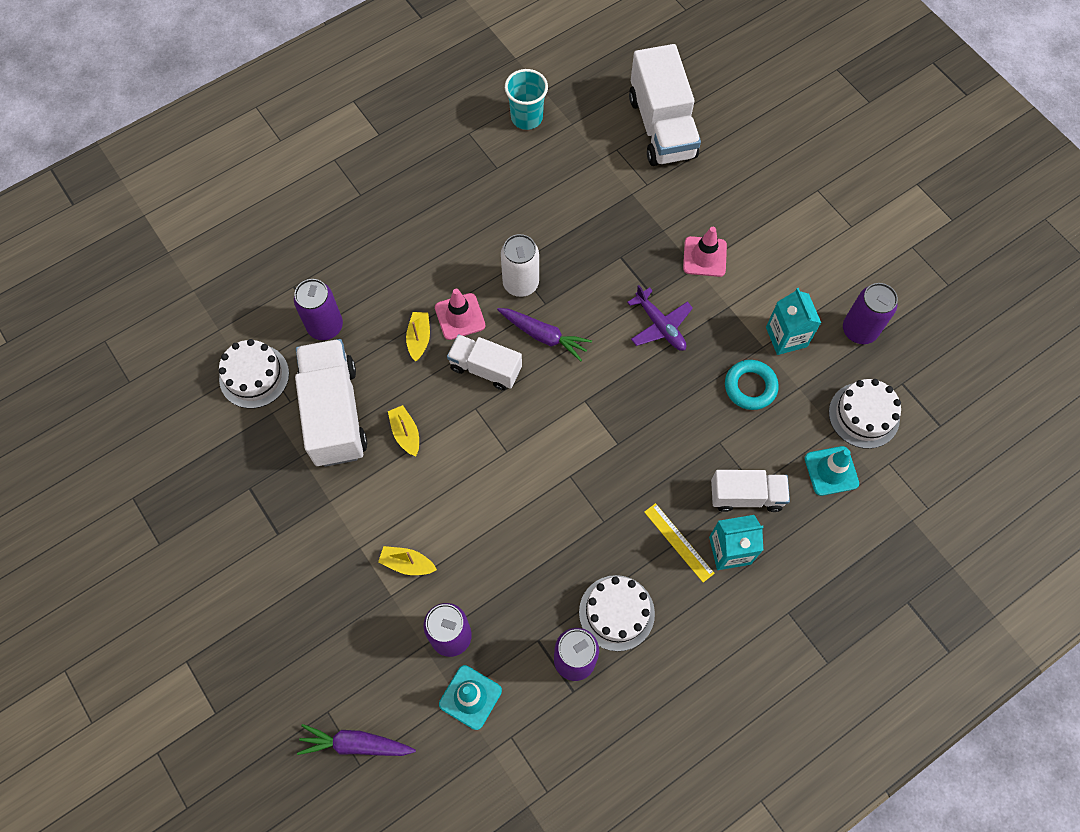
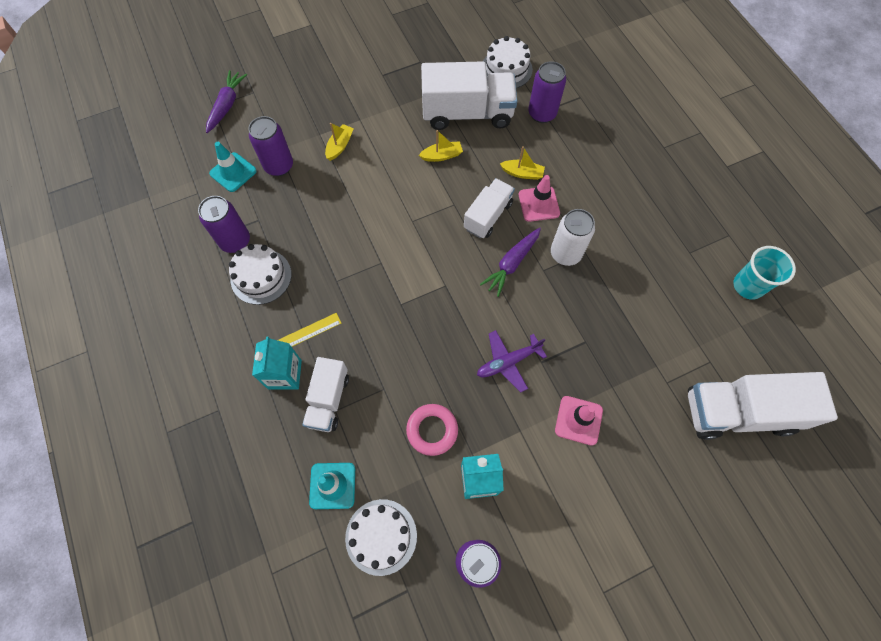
camera: 100 degrees right, 0 degrees up
(750, 387) = (432, 430): turquoise ring -> pink ring

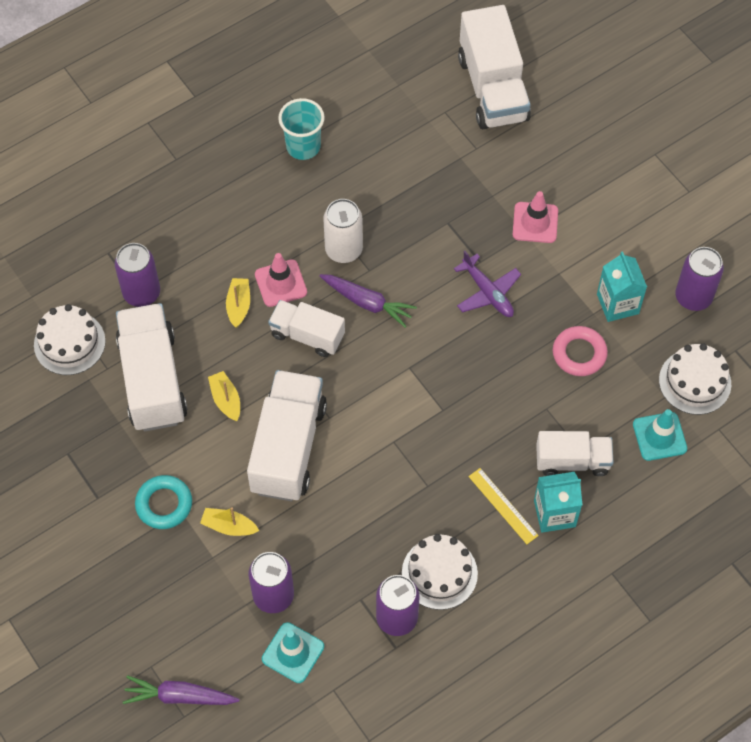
camera: 100 degrees left, 5 degrees down
(367, 110) = (164, 504): none -> turquoise ring
(393, 190) = (288, 448): none -> white truck
(748, 286) = (350, 79): turquoise cup -> turquoise cup (303, 146)

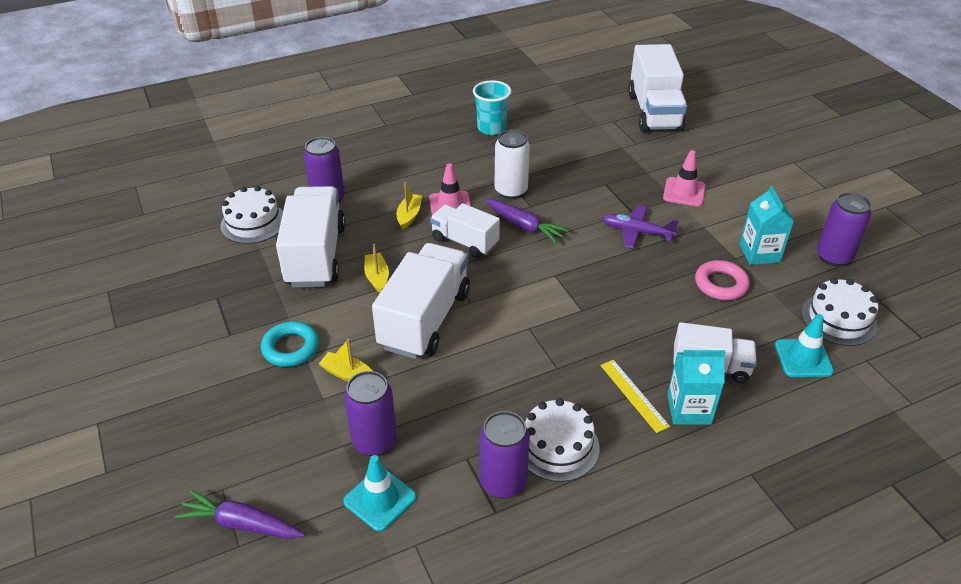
camera: 10 degrees right, 20 degrees down
(488, 292) = (636, 232): purple plane -> purple plane turned 135 degrees clockwise

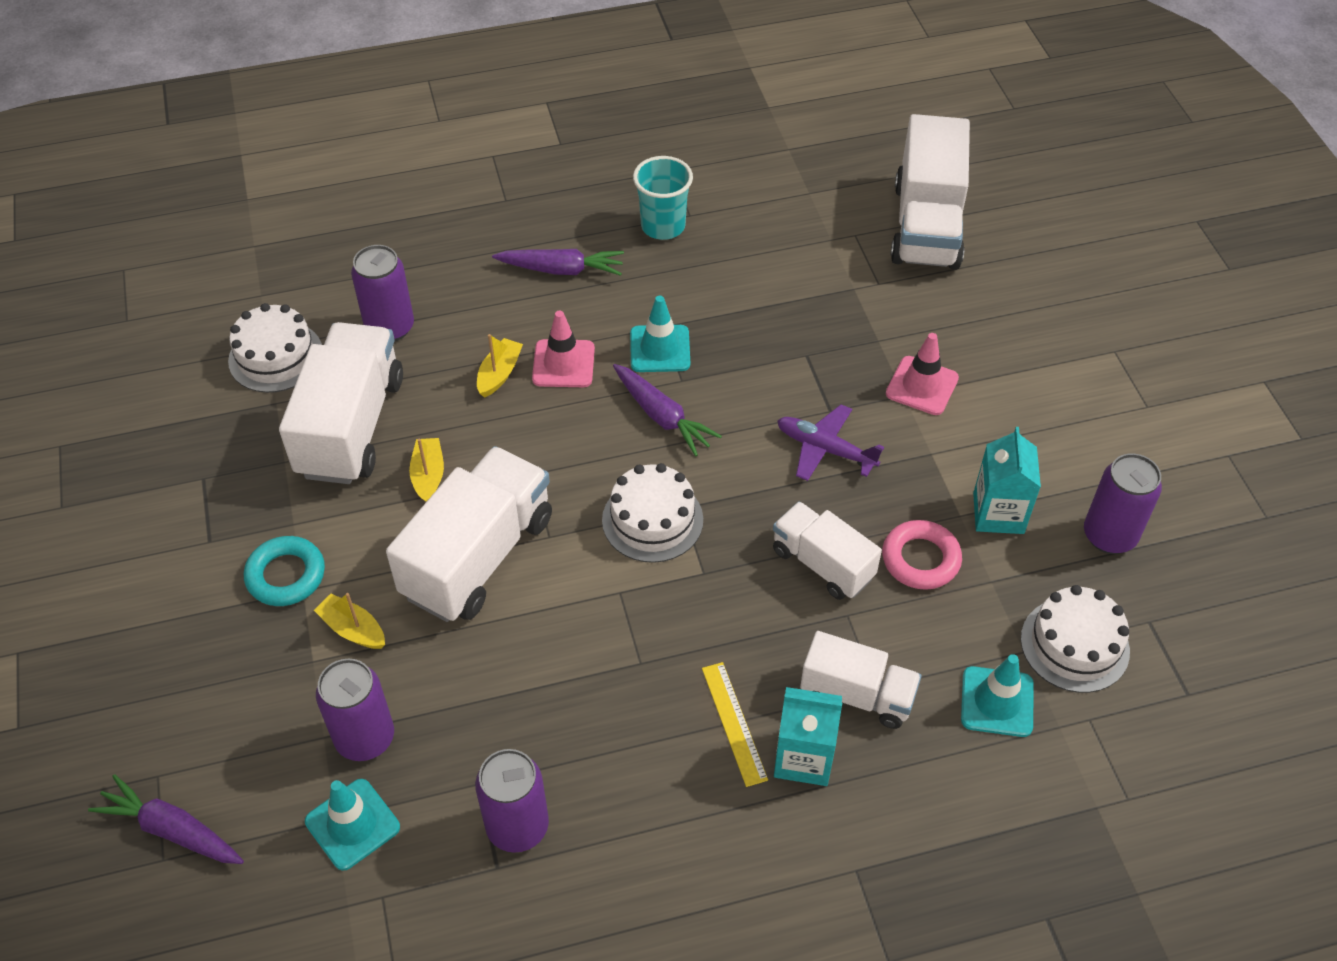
camera: 10 degrees right, 10 degrees up
(433, 156) = (561, 269): none -> purple carrot
(465, 242) = (568, 432): white truck -> white truck (822, 564)
(511, 191) = (660, 349): white can -> turquoise traffic cone
(557, 446) = (605, 785): white cake -> white cake (652, 520)

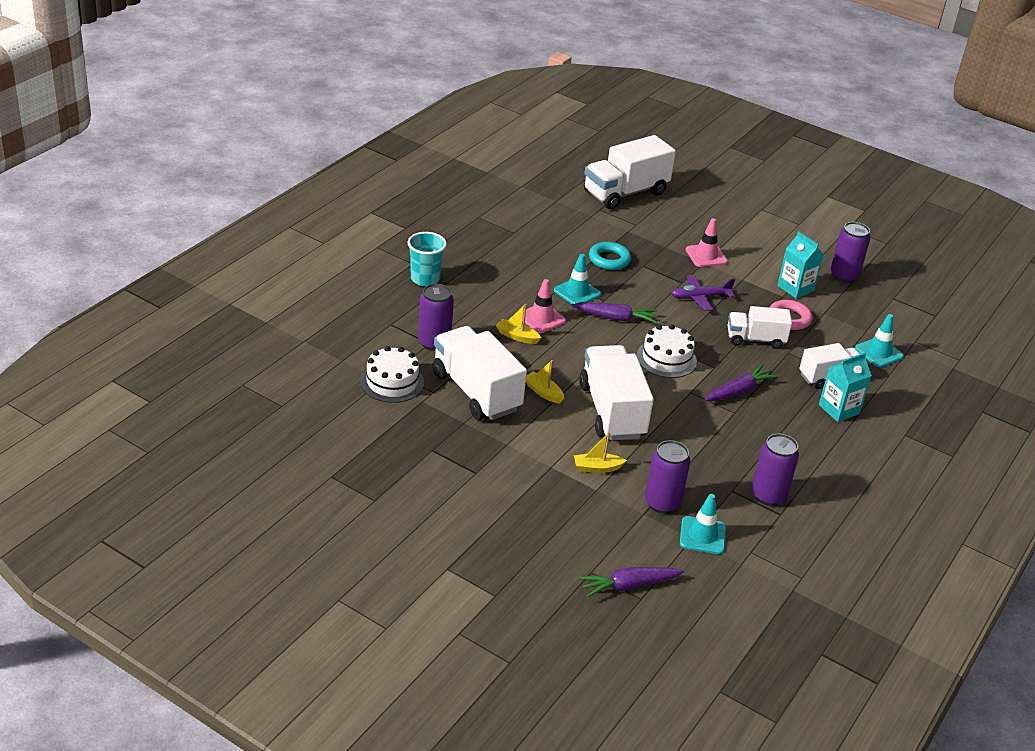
camera: 45 degrees left, 15 degrees down
(286, 575) = (534, 465): turquoise ring -> turquoise ring (609, 259)
(499, 374) = (517, 336): yellow boat -> yellow boat turned 45 degrees counterclockwise
(561, 269) = (484, 281): purple carrot -> purple carrot (739, 391)
(663, 226) = (507, 242): turquoise cup -> turquoise cup (425, 279)
(734, 723) = (798, 412): yellow ruler -> none
(926, 225) = (625, 193): white truck -> white truck turned 90 degrees clockwise
(1074, 645) = (879, 319): white cake -> none

